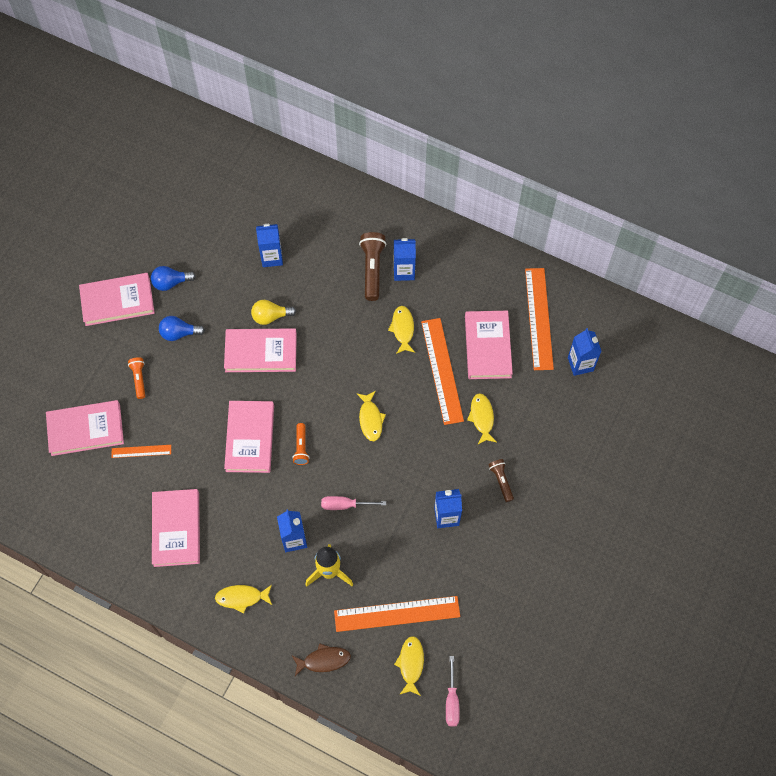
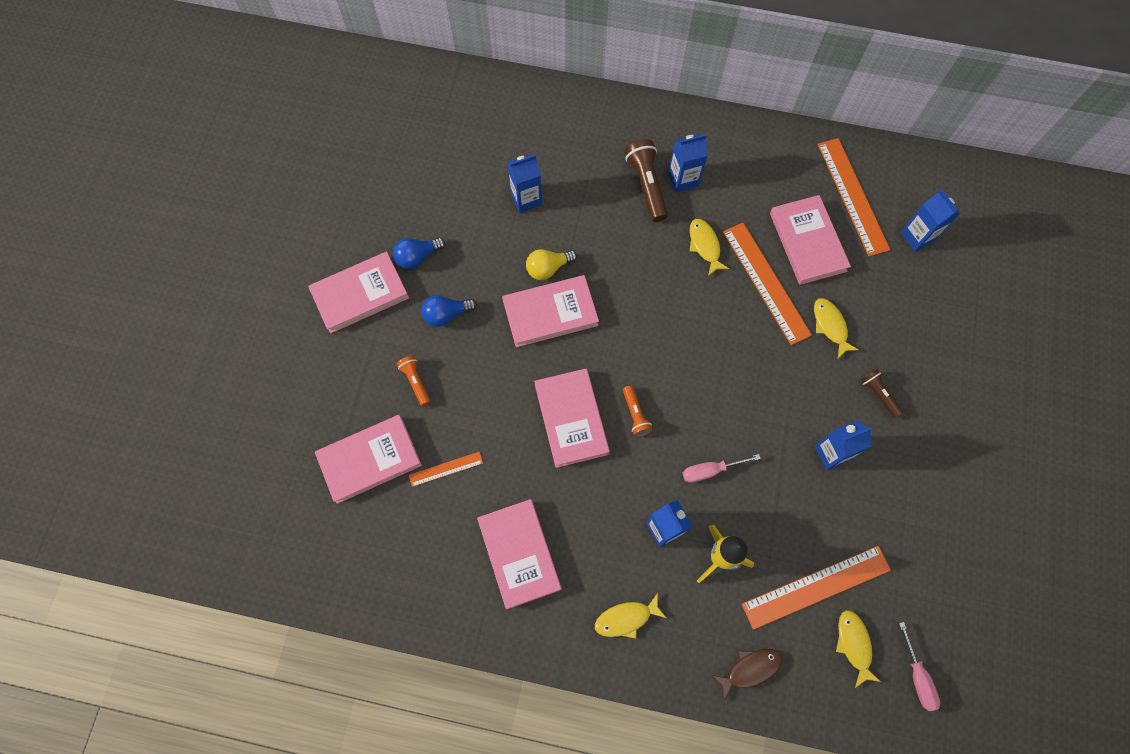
camera: 15 degrees left, 5 degrees up
(370, 419) = (704, 360): yellow fish -> none

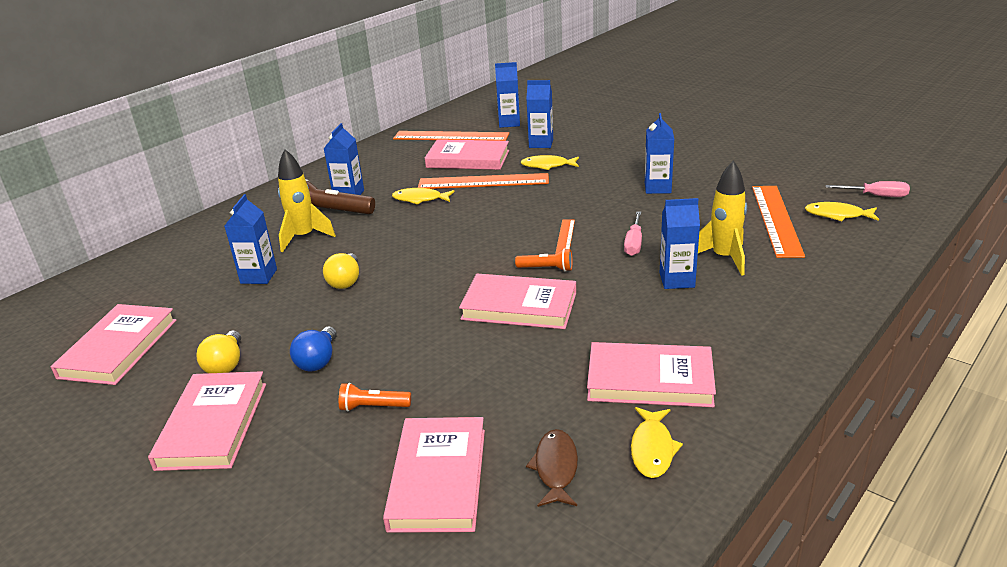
camera: 60 degrees left, 40 degrees down
(417, 257) = (226, 365): blue light bulb -> yellow light bulb
(446, 469) = (505, 411): orange ruler -> orange ruler (565, 238)
(550, 313) = (394, 291): pink book -> pink book (119, 348)
(596, 192) = (304, 237): none -> yellow rocket
(626, 618) = (763, 325): yellow fish -> yellow fish (652, 449)
(750, 669) = (845, 268): brown fish -> brown fish (556, 468)
(878, 394) = (622, 160): brown flashlight -> none
(880, 295) = (541, 143): none -> blue carton

